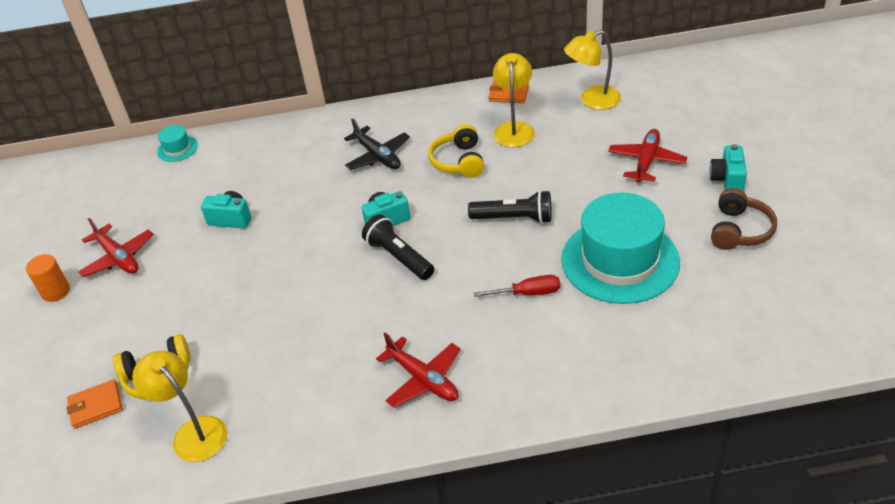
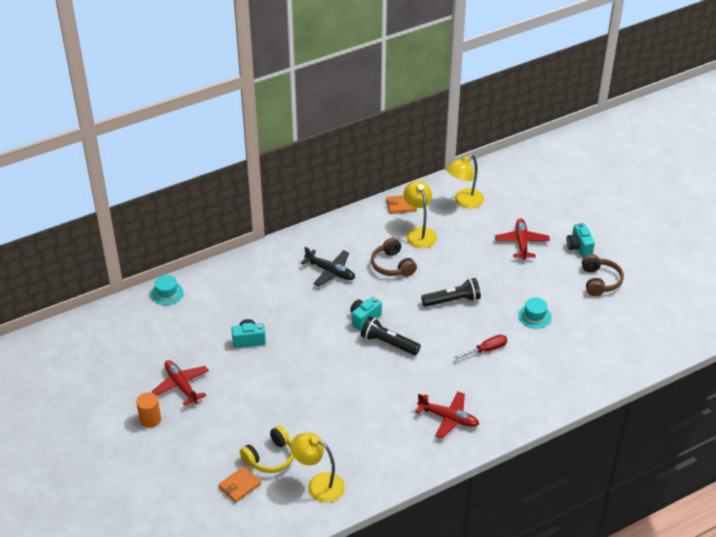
camera: 25 degrees left, 0 degrees up
(118, 258) = (181, 385): red plane -> red plane turned 150 degrees counterclockwise
(459, 161) = (392, 265): yellow headphones -> brown headphones
(620, 260) = (534, 316): turquoise hat -> turquoise hat, size x0.42

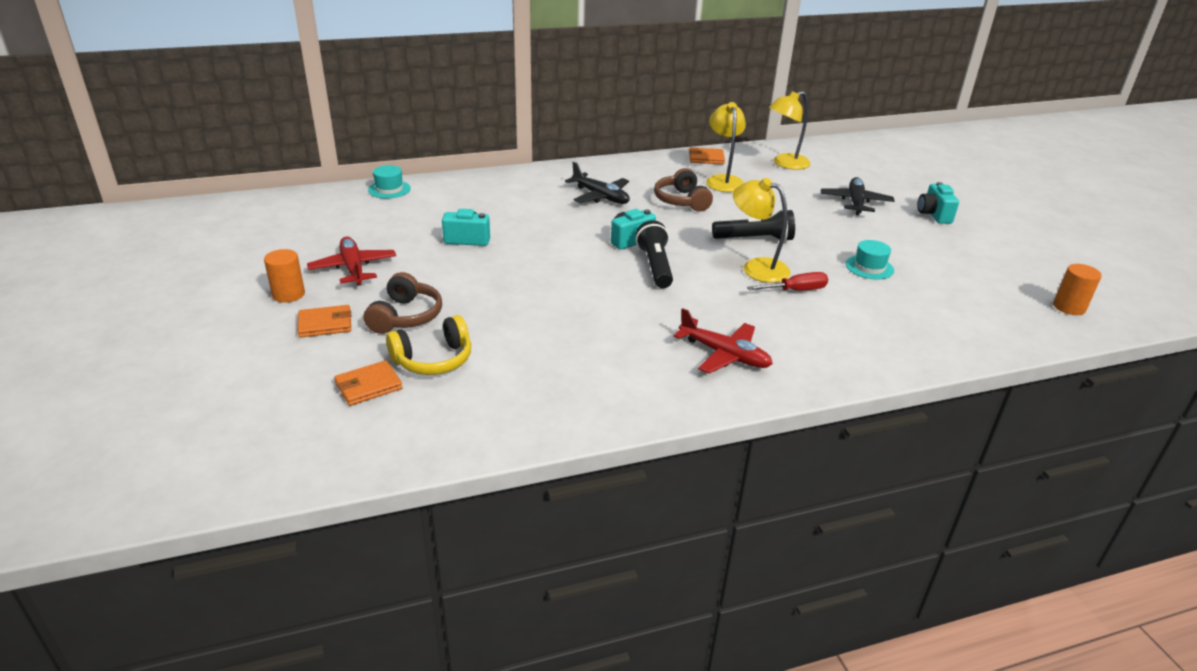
camera: 10 degrees right, 10 degrees down
(188, 441) = (325, 324): none -> orange wallet
(318, 484) = (492, 404): yellow lamp -> yellow lamp (756, 267)
(388, 343) = (655, 266): black flashlight -> black flashlight turned 45 degrees clockwise
(521, 243) = (855, 202): red plane -> black plane
(599, 281) = (964, 247): brown headphones -> brown headphones (405, 316)
(665, 332) = (1069, 307): none -> orange cylinder

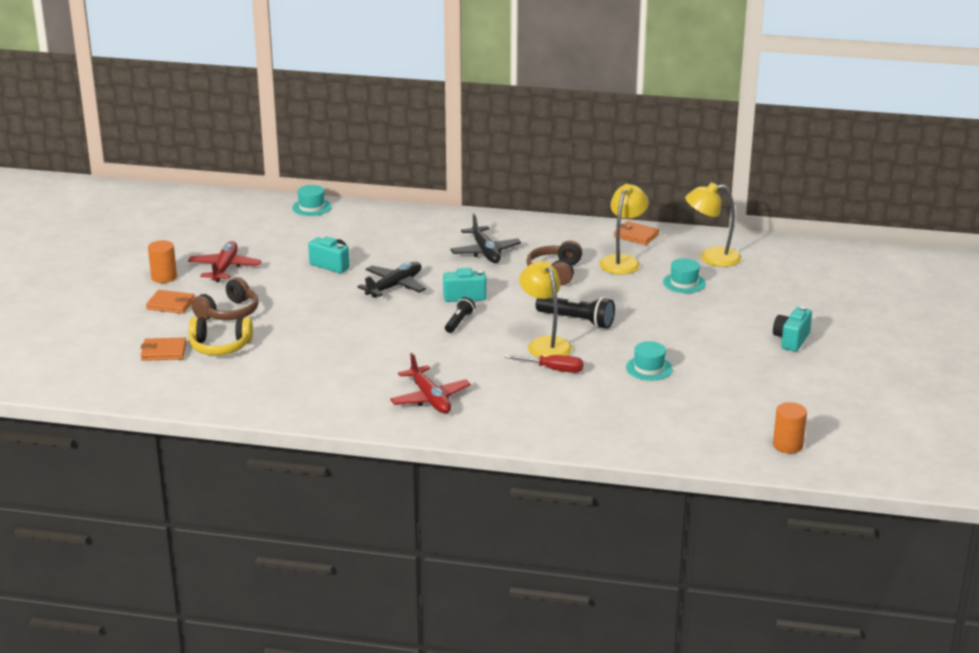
camera: 30 degrees right, 5 degrees down
(655, 266) = (459, 322): black flashlight -> black flashlight, size x0.60
(793, 187) = (684, 283): none -> turquoise hat
(855, 202) = (727, 310): black plane -> black plane (394, 286)

